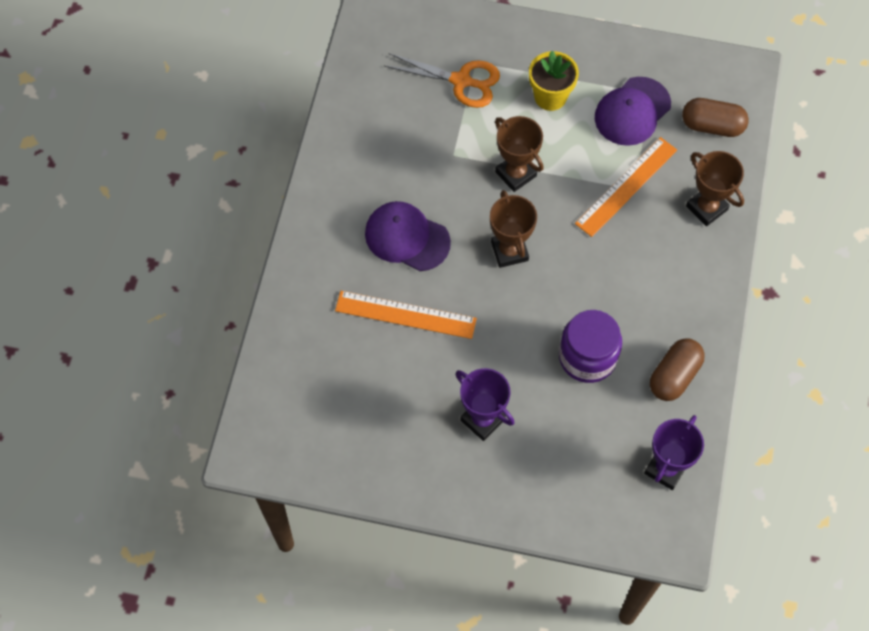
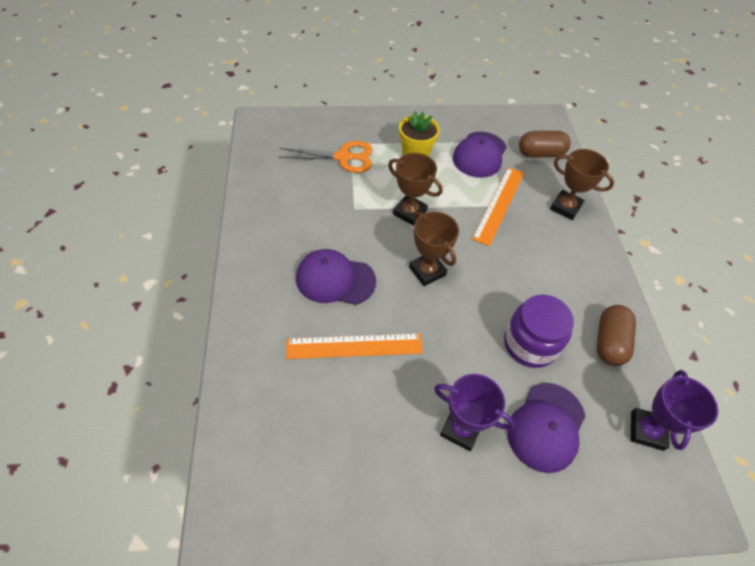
camera: 20 degrees left, 10 degrees down
(566, 439) = (546, 427): none -> purple cap

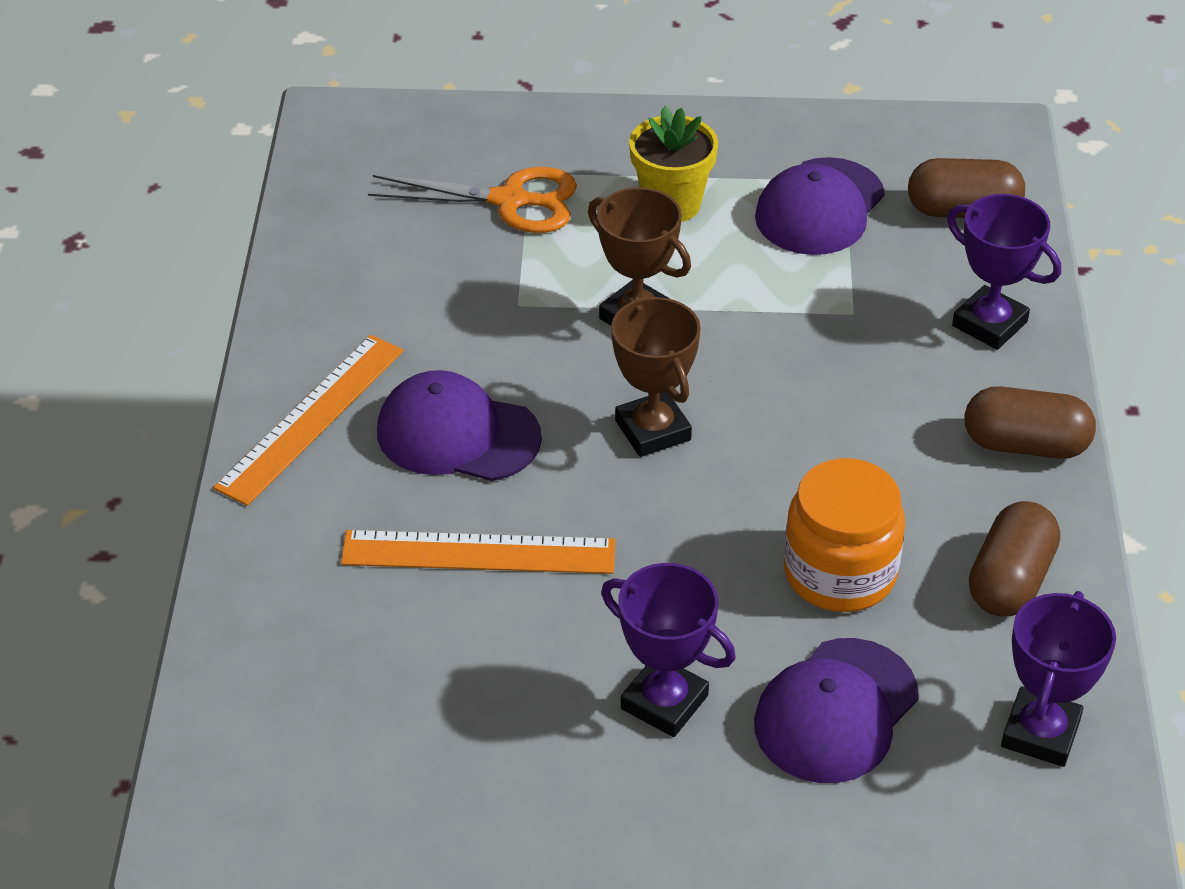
camera: 10 degrees right, 10 degrees down
(499, 204) = (838, 311): orange ruler -> orange ruler (311, 418)
(530, 344) = (839, 573): purple jar -> orange jar
(565, 207) = (989, 324): brown trophy -> purple trophy
(596, 268) = (1025, 445): none -> brown capsule

